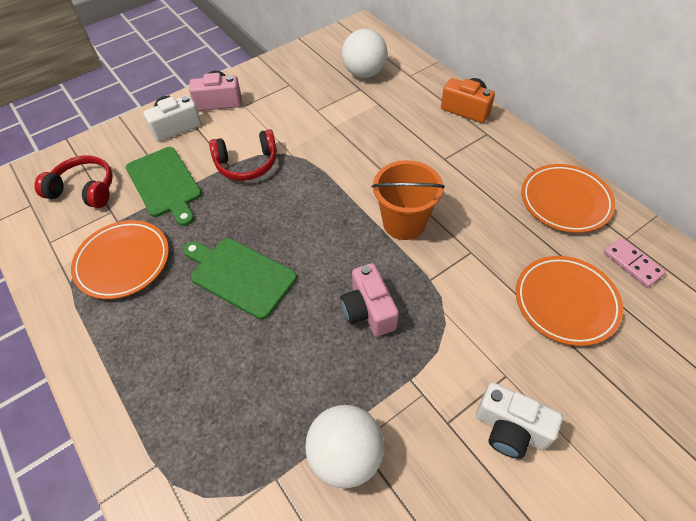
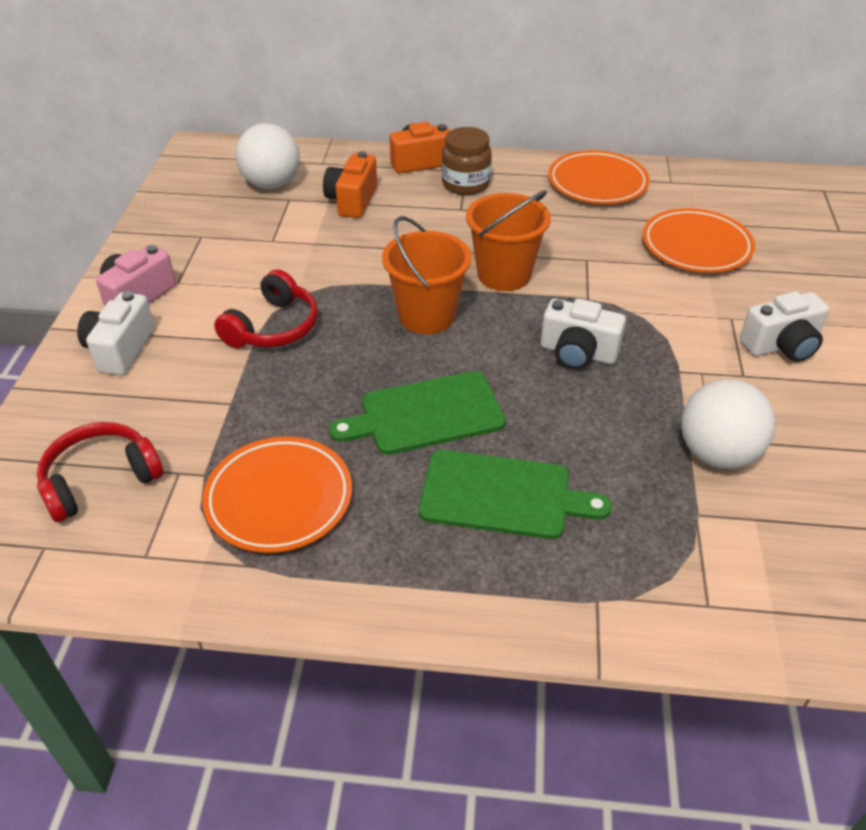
camera: 50 degrees left, 10 degrees down
(164, 184) = (203, 405): green cutting board -> green cutting board (502, 495)
(324, 216) = (427, 316): none -> orange bucket
(368, 310) = (578, 353): pink camera -> white camera
(390, 111) = (352, 201): none -> orange camera
(472, 143) = (465, 184): none -> brown jar
(632, 264) = (697, 195): pink domino -> none

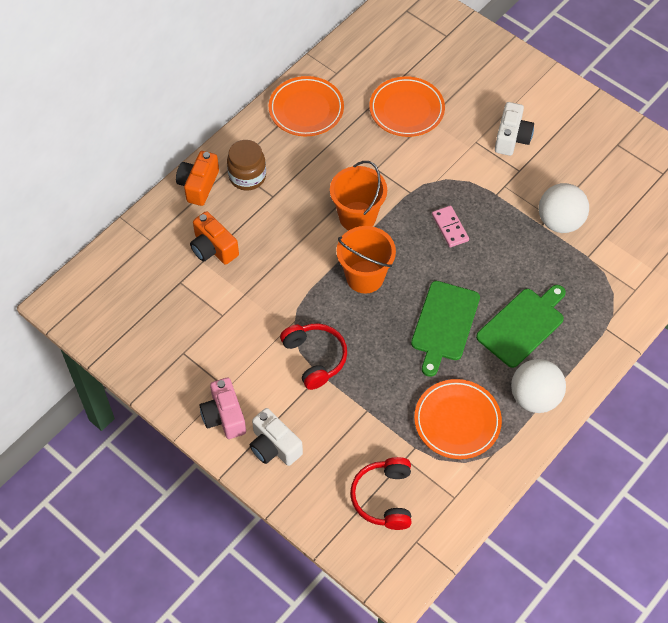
camera: 55 degrees left, 15 degrees up
(271, 184) = (152, 283): white ball -> white ball (534, 397)
(578, 353) = (450, 227): white camera -> pink domino

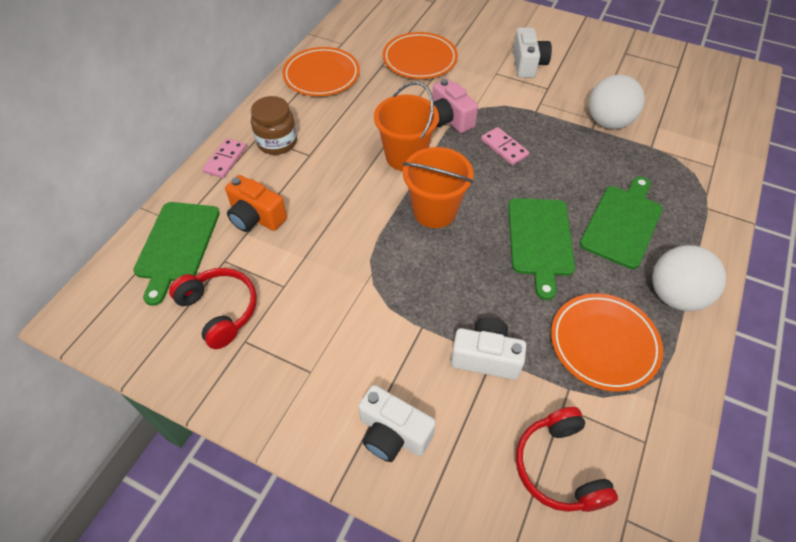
camera: 15 degrees left, 5 degrees down
(144, 259) = (176, 245): none -> green cutting board
(198, 185) = (225, 160): orange camera -> pink domino
(224, 416) = (316, 409): pink camera -> pink camera (449, 119)
(315, 358) = (409, 309): red headphones -> red headphones (220, 310)
(361, 409) = (486, 357): none -> white camera

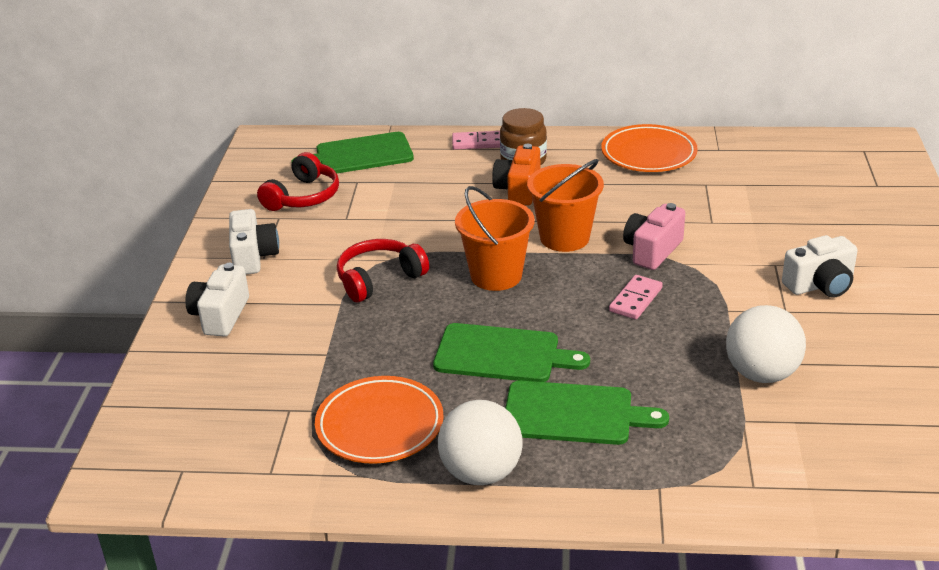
camera: 70 degrees right, 20 degrees down
(256, 217) = (417, 180): orange camera -> orange camera (518, 190)
(419, 60) = (742, 205): orange plate -> none
(486, 357) = (324, 349): white camera -> white camera (253, 257)
(540, 240) = (502, 354): green cutting board -> green cutting board turned 150 degrees counterclockwise
(559, 467) = (221, 418): red headphones -> red headphones (379, 279)

